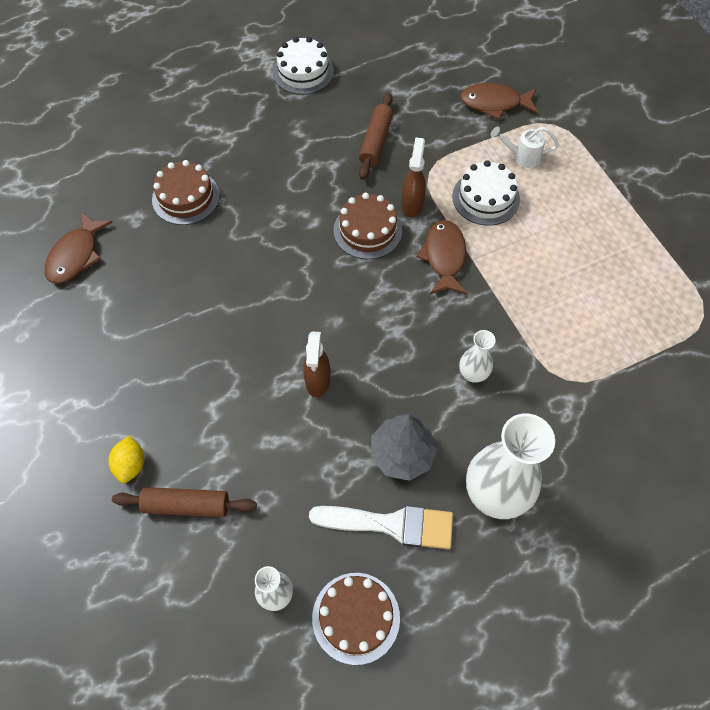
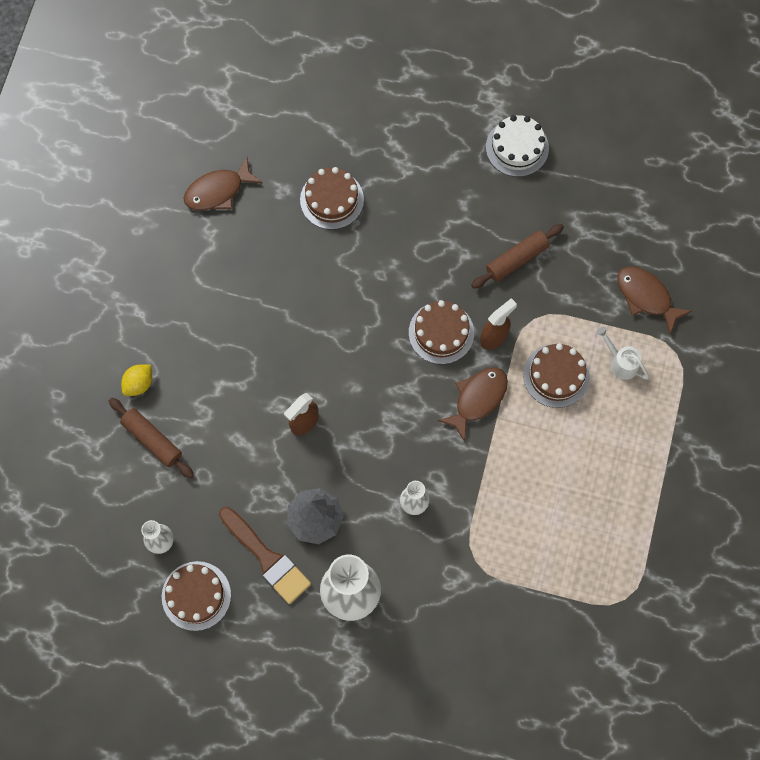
camera: 40 degrees right, 10 degrees up
(391, 524) = (267, 558): white brush -> brown brush
(485, 198) = (556, 375): white cake -> brown cake

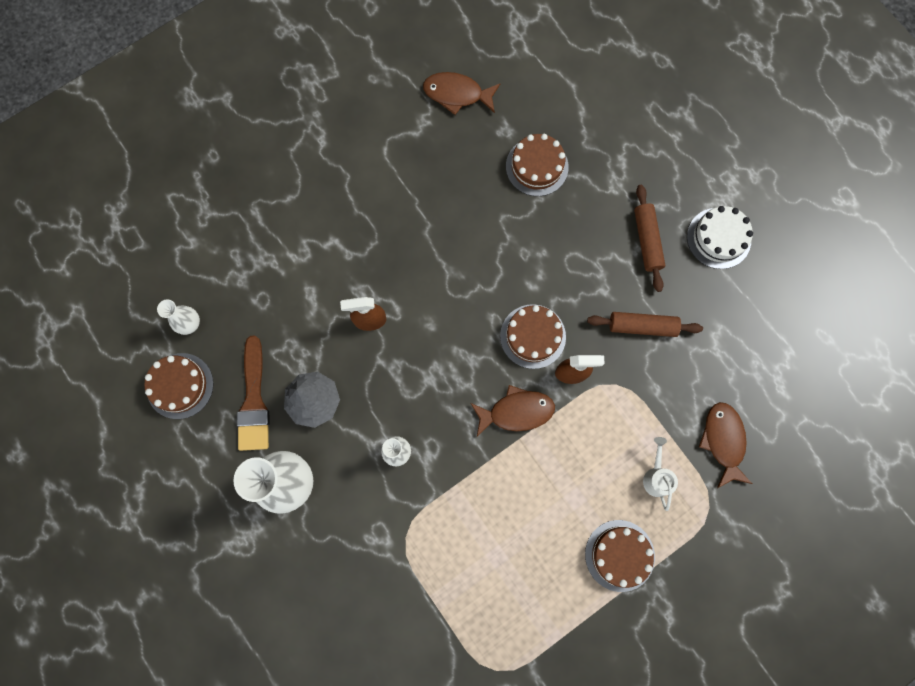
camera: 40 degrees right, 5 degrees up
(139, 384) = (276, 193): yellow lemon -> none
(152, 440) = (249, 243): brown rolling pin -> brown rolling pin (647, 240)
(556, 375) = (595, 444): brown cake -> brown cake (619, 555)

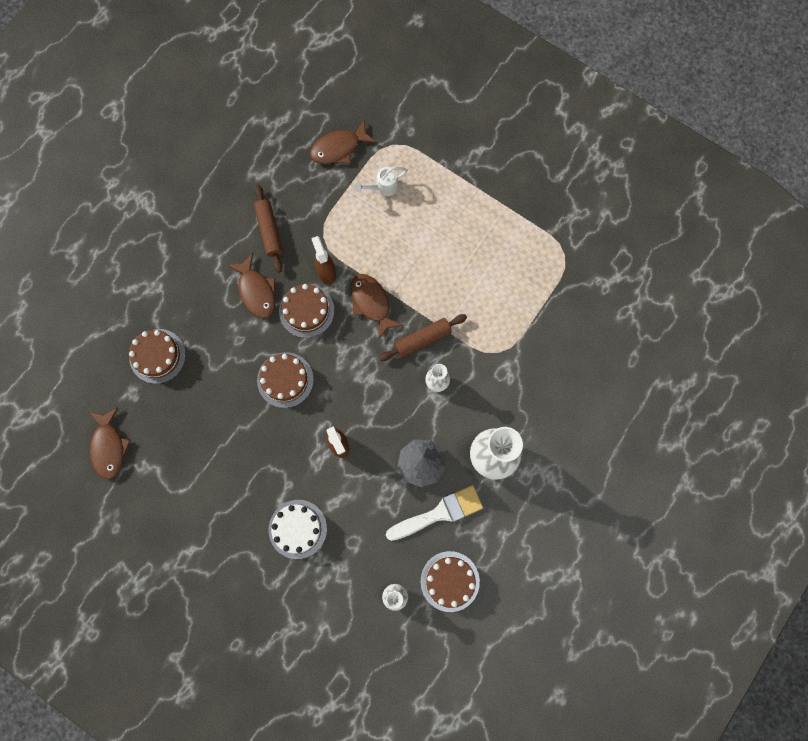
camera: 110 degrees left, 0 degrees up
(254, 401) = (439, 513): brown brush -> white brush
(574, 289) = (256, 291): none -> brown fish
(619, 555) = (450, 195): brown cake -> brown cake (285, 380)
(647, 240) = (196, 248): brown rolling pin -> brown rolling pin (422, 339)
(718, 238) = (175, 195): white cake -> white cake (297, 529)

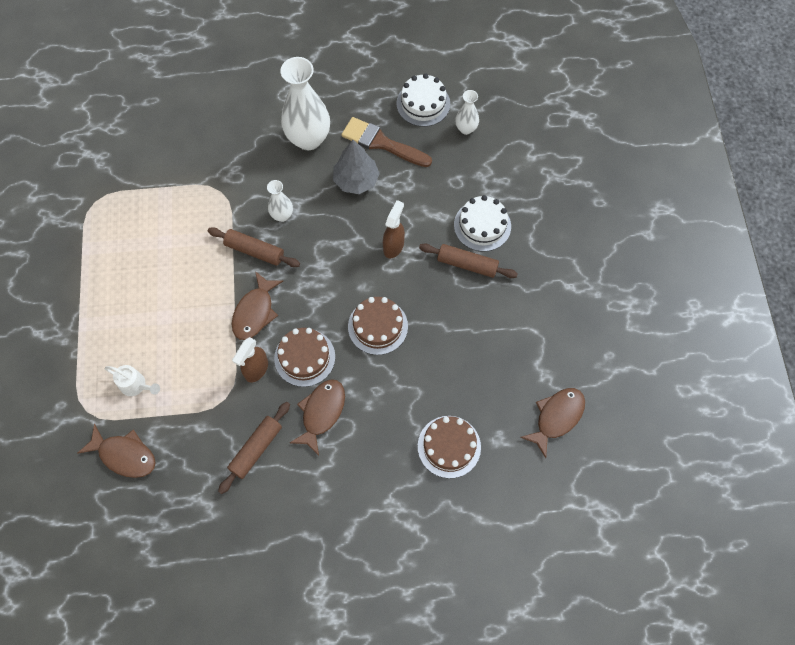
camera: 130 degrees left, 10 degrees down
(276, 488) = (467, 264): none -> brown rolling pin
(439, 513) = (381, 143): white brush -> brown brush
(450, 581) = (423, 103): brown cake -> white cake

